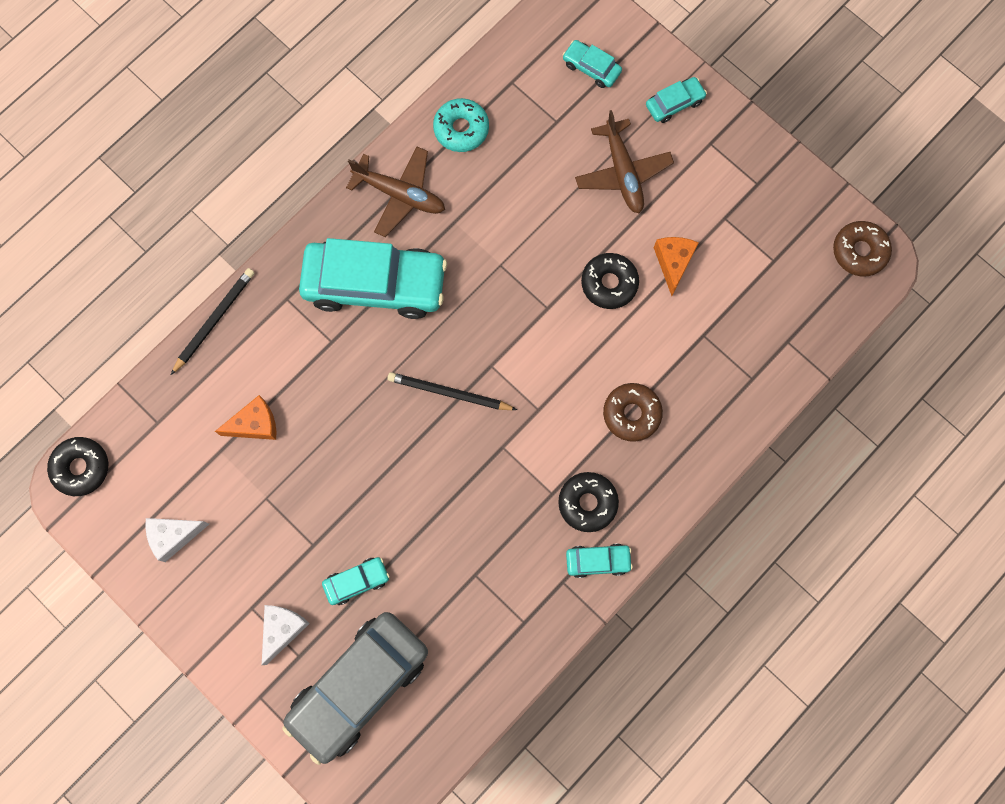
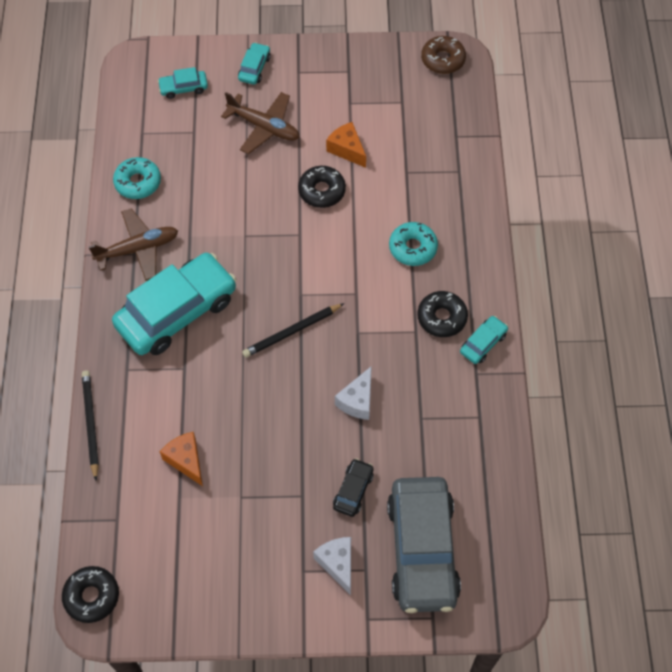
camera: 45 degrees left, 15 degrees down
(174, 536) = (203, 577): white cheese -> white cheese (357, 401)
(255, 424) = (186, 460): orange cheese -> orange cheese turned 60 degrees counterclockwise
(357, 581) = (353, 490): turquoise car -> black car
(631, 414) = (413, 248): brown donut -> turquoise donut

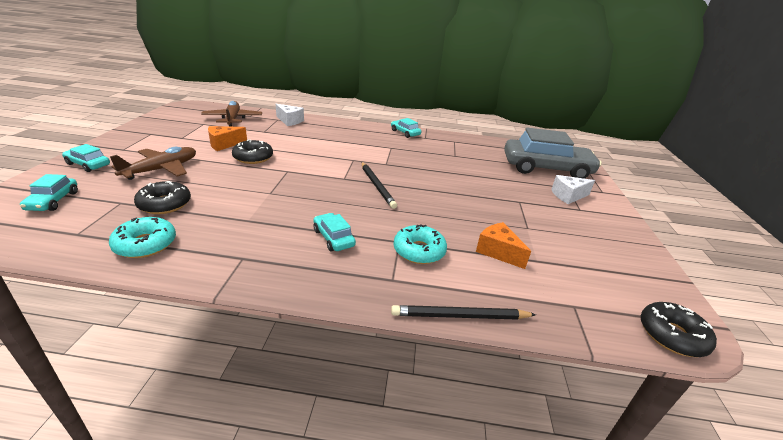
camera: 85 degrees left, 30 degrees down
(138, 249) = (238, 254): brown plane -> brown plane (233, 119)
(177, 312) = (333, 238): turquoise car -> turquoise car, size x0.43
(186, 460) = (498, 252): orange cheese -> orange cheese turned 75 degrees clockwise
(353, 490) = (511, 183): black car -> none
(357, 401) = (441, 171): white cheese -> white cheese (290, 121)
(413, 248) = (326, 138): turquoise donut -> turquoise donut (419, 251)
(442, 318) = (383, 139): black donut -> black donut (165, 204)
(443, 60) = (184, 109): brown donut -> none

